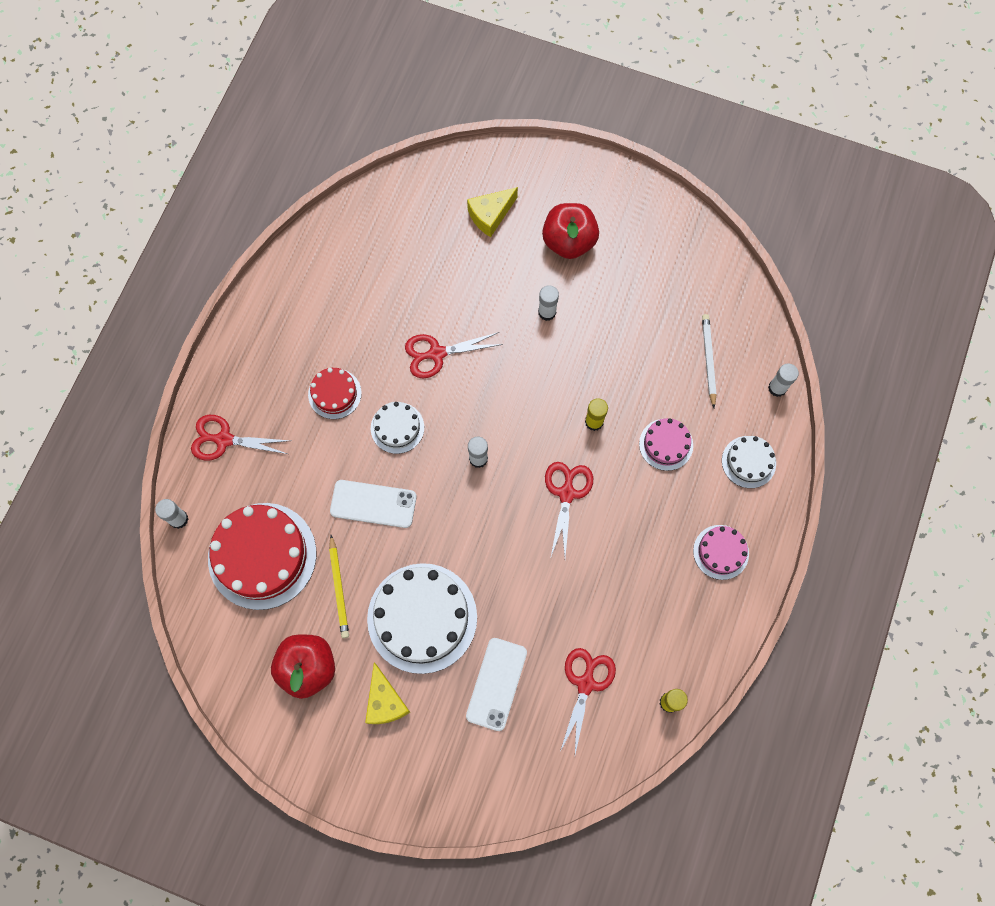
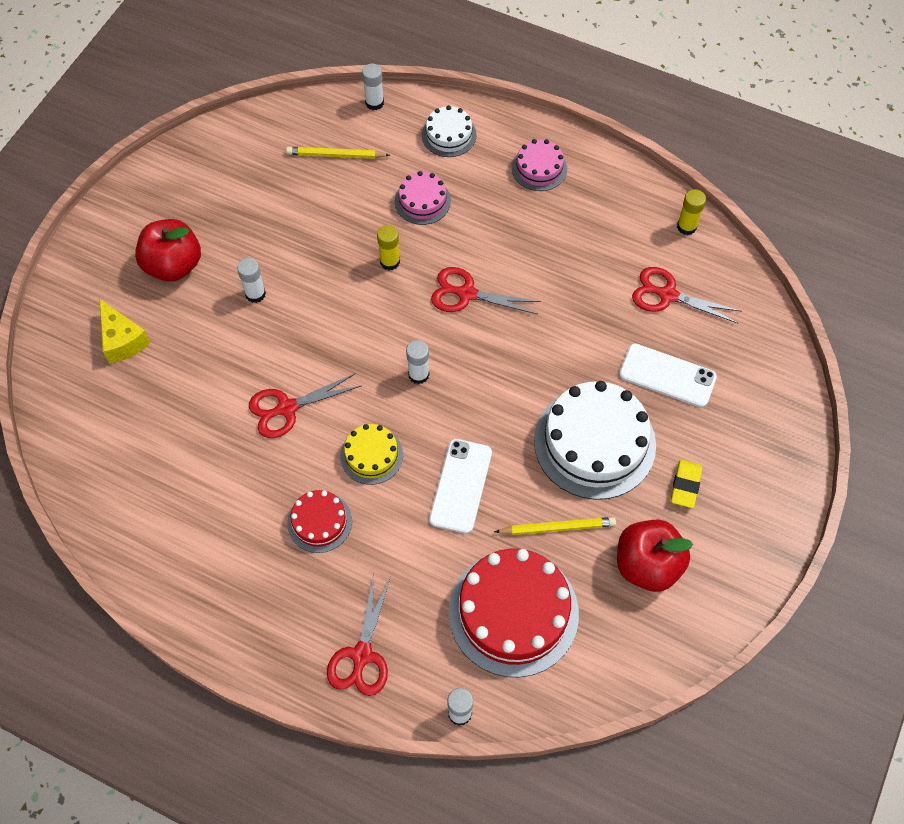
camera: 85 degrees left, 10 degrees down
(385, 701) = (685, 485): yellow cheese -> yellow eraser
(397, 427) = (371, 455): white cake -> yellow cake
(436, 354) = (286, 408): red scissors -> red scissors turned 75 degrees clockwise
(708, 360) = (335, 155): white pencil -> yellow pencil

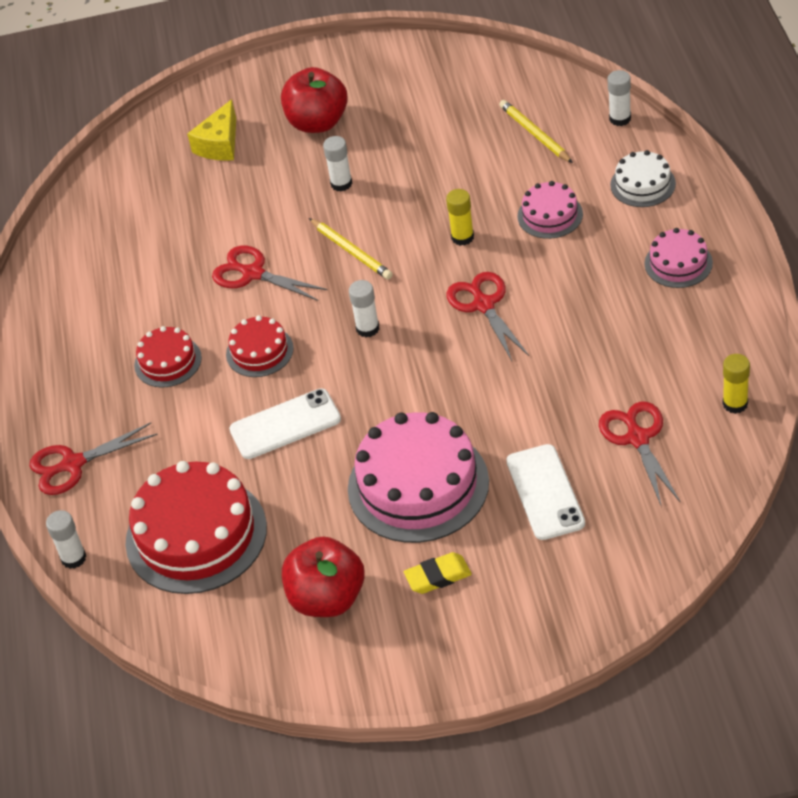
camera: 60 degrees right, 15 degrees down
(371, 455) = (259, 351): yellow cake -> red cake
(557, 527) = (306, 513): yellow pencil -> yellow pencil (351, 251)
(594, 443) = (418, 485): white cake -> pink cake

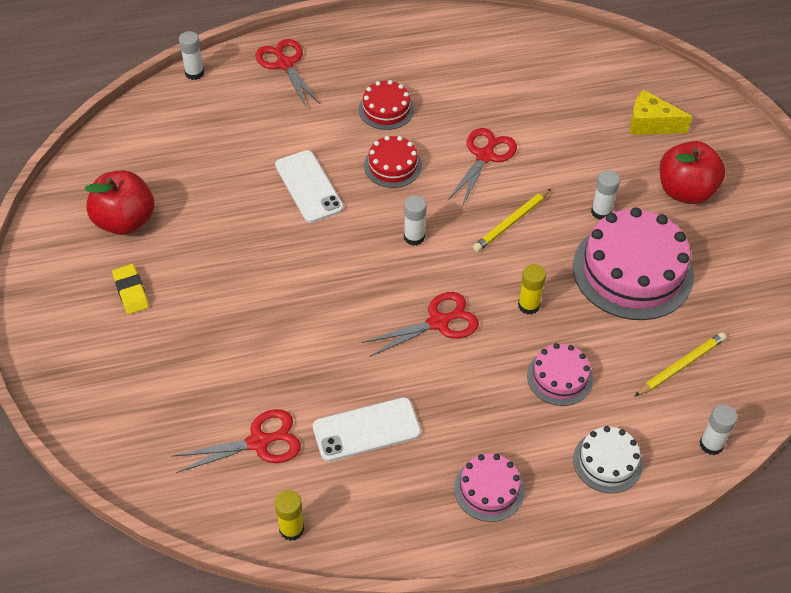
camera: 80 degrees right, 5 degrees up
(196, 535) = (203, 139): red cake -> none
(418, 485) = (229, 277): pink cake -> pink cake (632, 271)
(545, 492) = (206, 368): white phone -> white phone (366, 429)

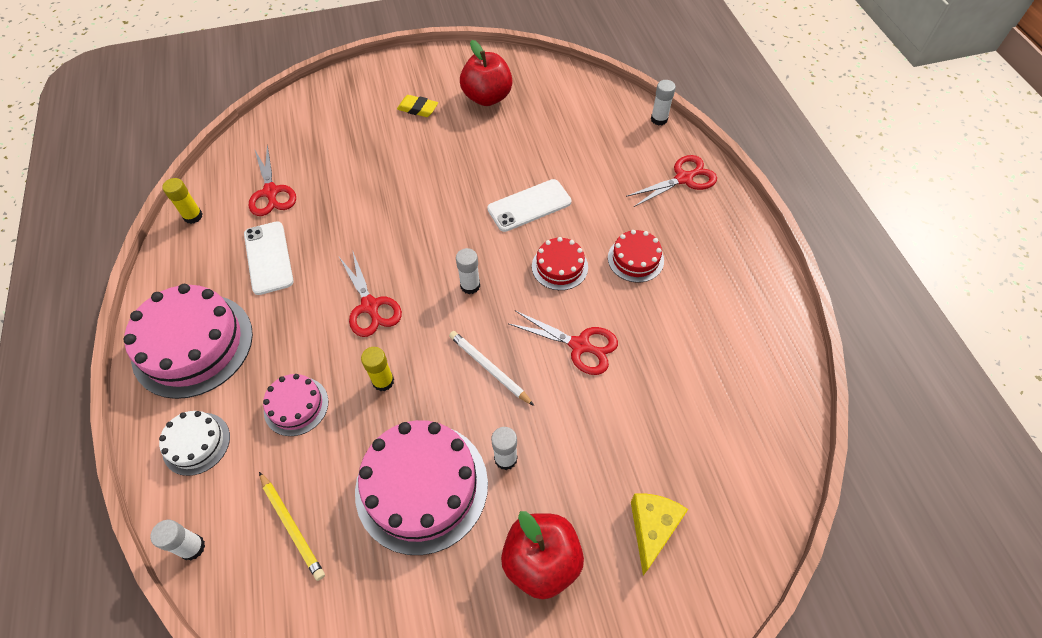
camera: 90 degrees right, 5 degrees up
(131, 292) = (418, 109): yellow eraser -> yellow eraser turned 45 degrees clockwise
(489, 489) = (193, 345): pink cake -> pink cake, size x1.94
(511, 222) = (489, 368): yellow pencil -> white pencil

